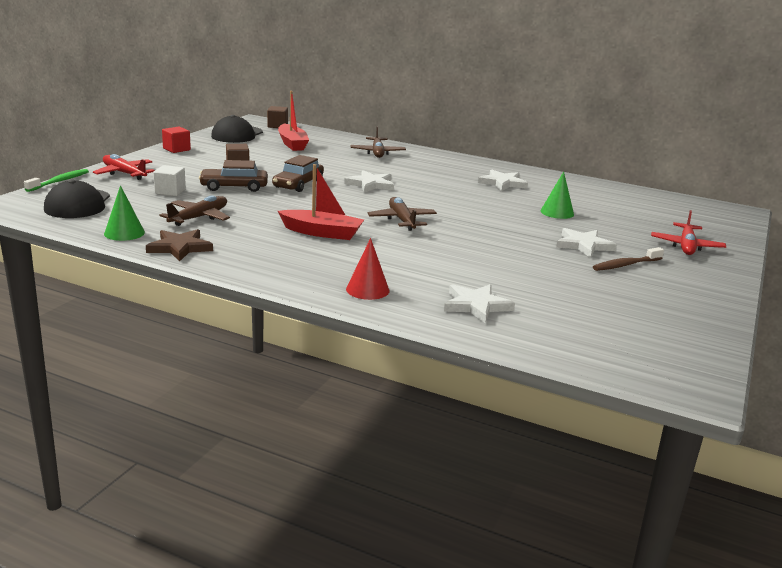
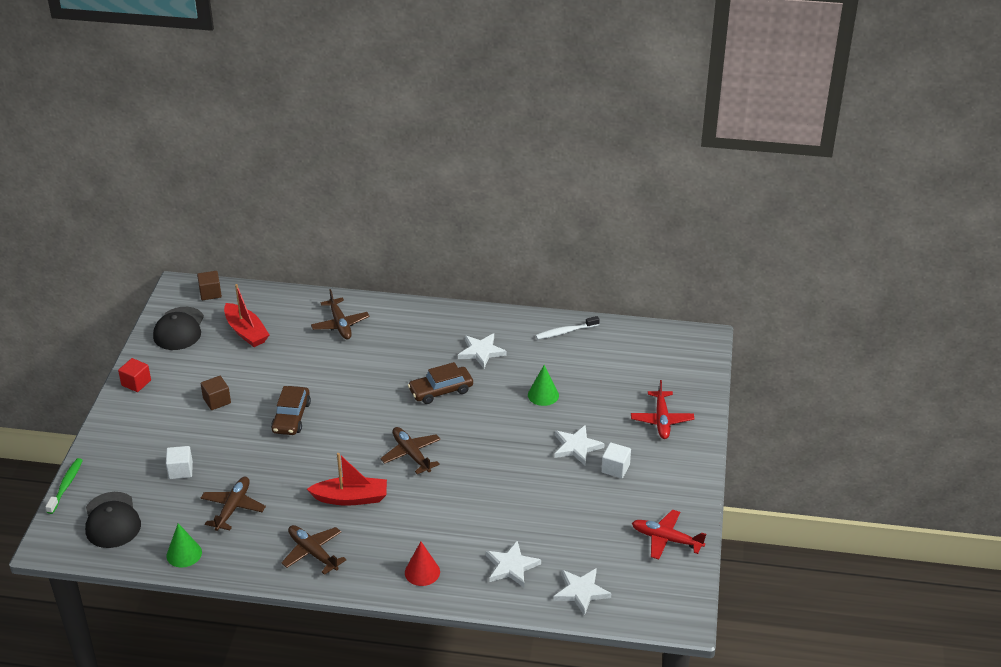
camera: 15 degrees left, 15 degrees up
(124, 173) = (116, 450): red plane -> red plane (666, 539)
(179, 248) = (244, 561): brown star -> none
(234, 187) = (234, 442): brown car -> brown car (441, 390)
(256, 256) = (313, 553): none -> brown plane
(371, 184) = (359, 395): white star -> white star (581, 592)
(591, 186) = (565, 332): none -> white toothbrush
(625, 265) = (615, 468): brown toothbrush -> white cube

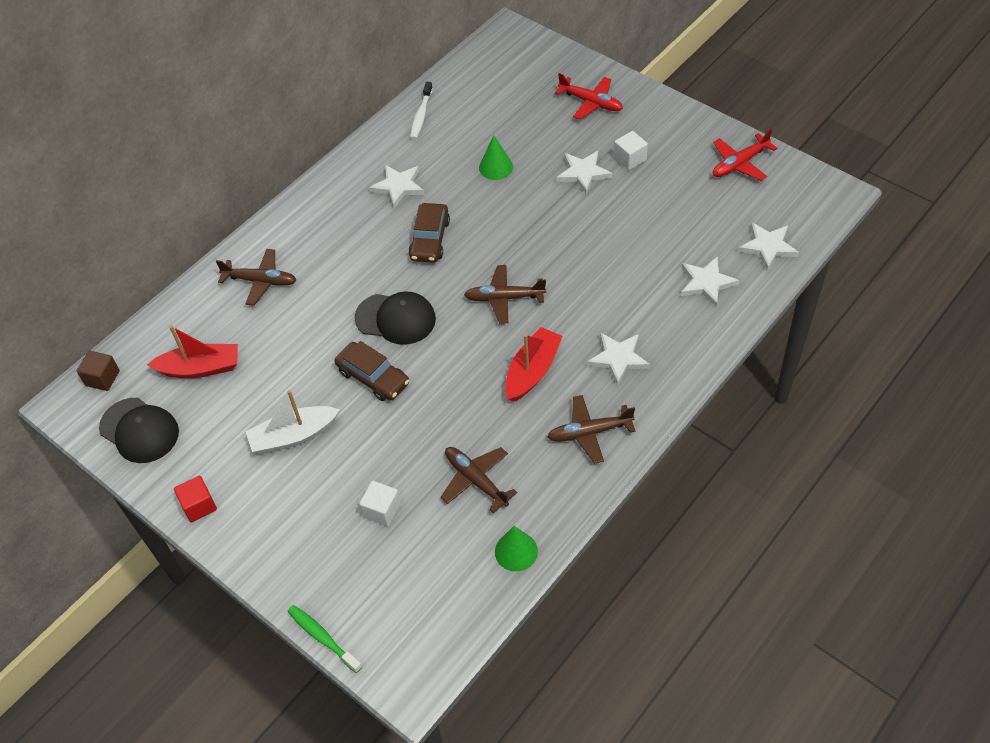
camera: 55 degrees left, 15 degrees up
(112, 520) = (415, 607): black cap -> black cap (396, 319)
(217, 401) = (293, 436): brown cube -> white boat
(395, 542) = (618, 359): none -> white star
(422, 572) = (672, 353): red cone -> none

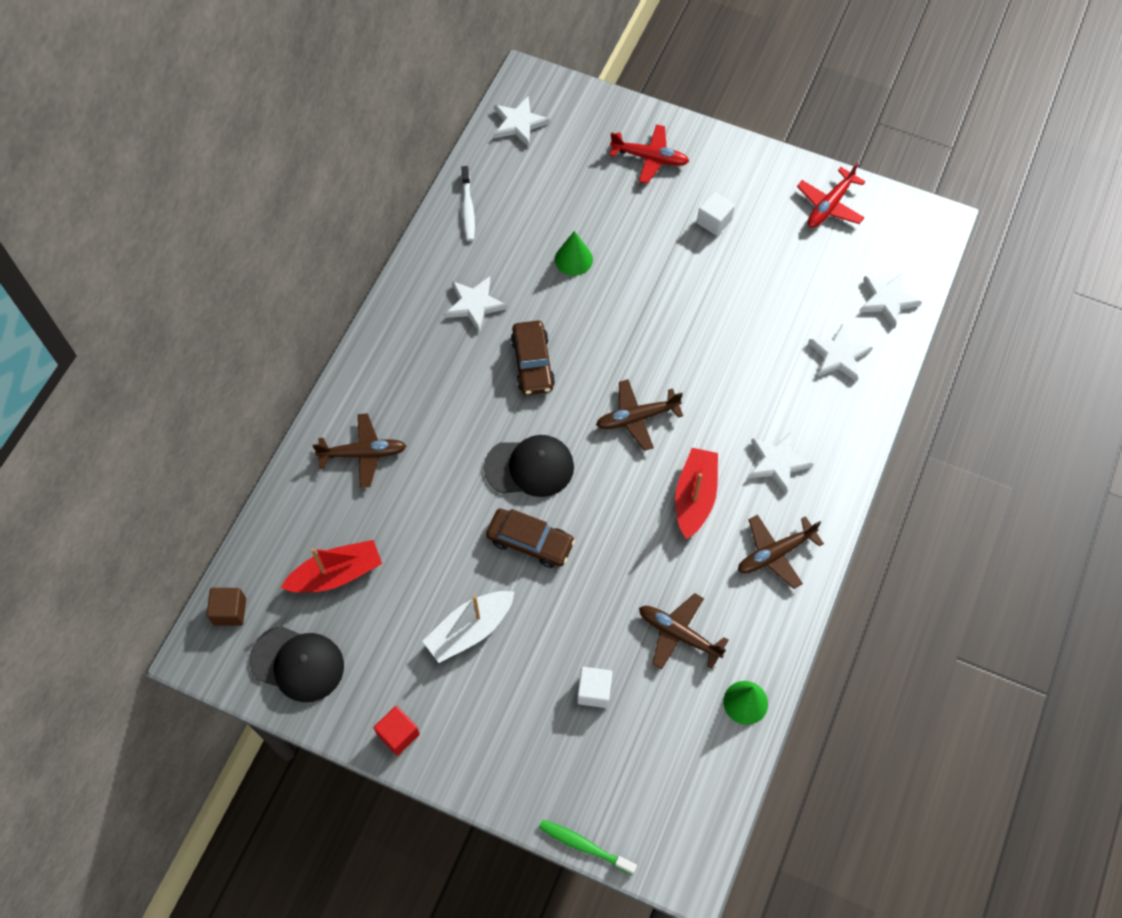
camera: 20 degrees left, 10 degrees up
(583, 173) = (670, 248): white star -> white star (519, 123)

